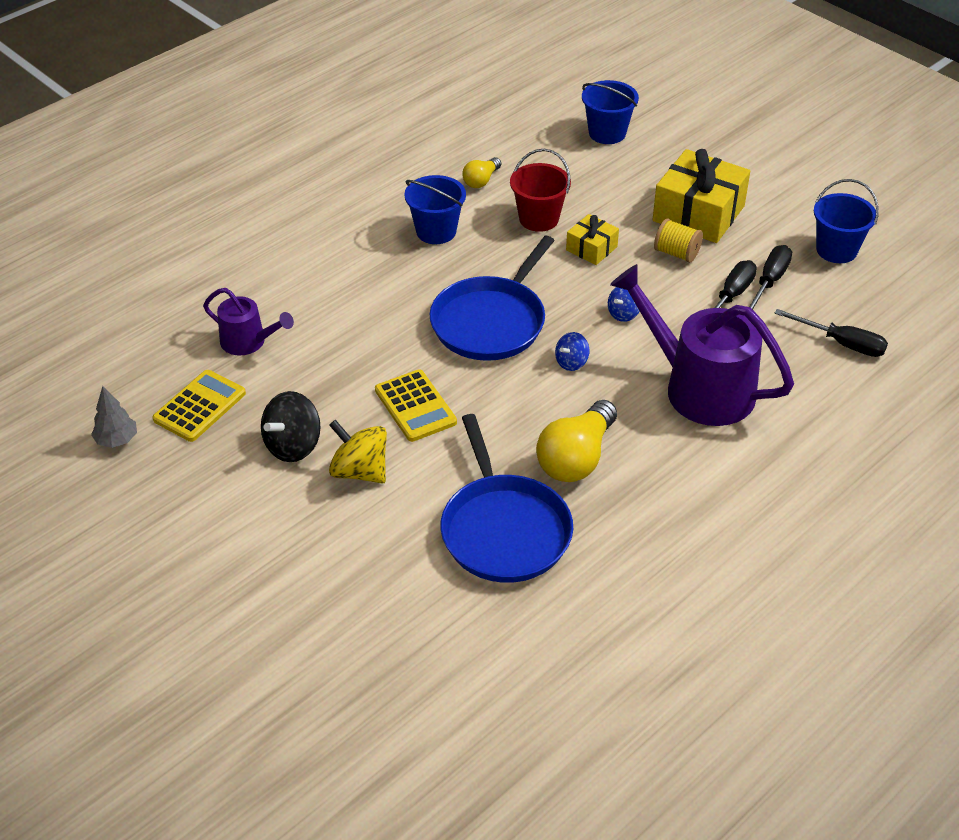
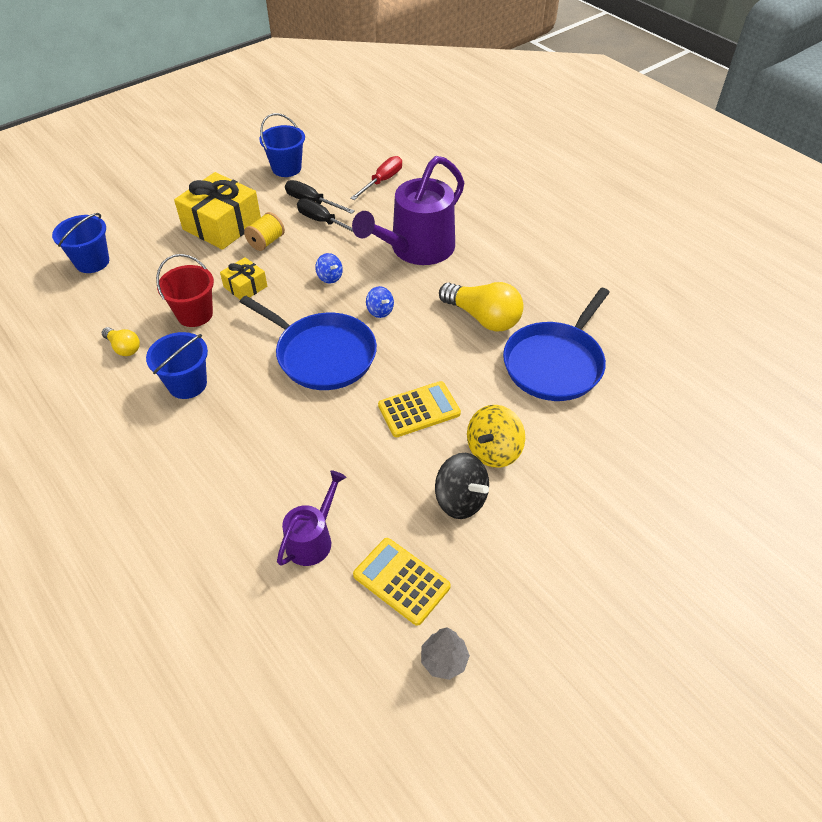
camera: 85 degrees left, 5 degrees up
(504, 530) = (555, 363): blue pan -> blue pan turned 135 degrees clockwise
(842, 343) = (382, 181): black screwdriver -> red screwdriver

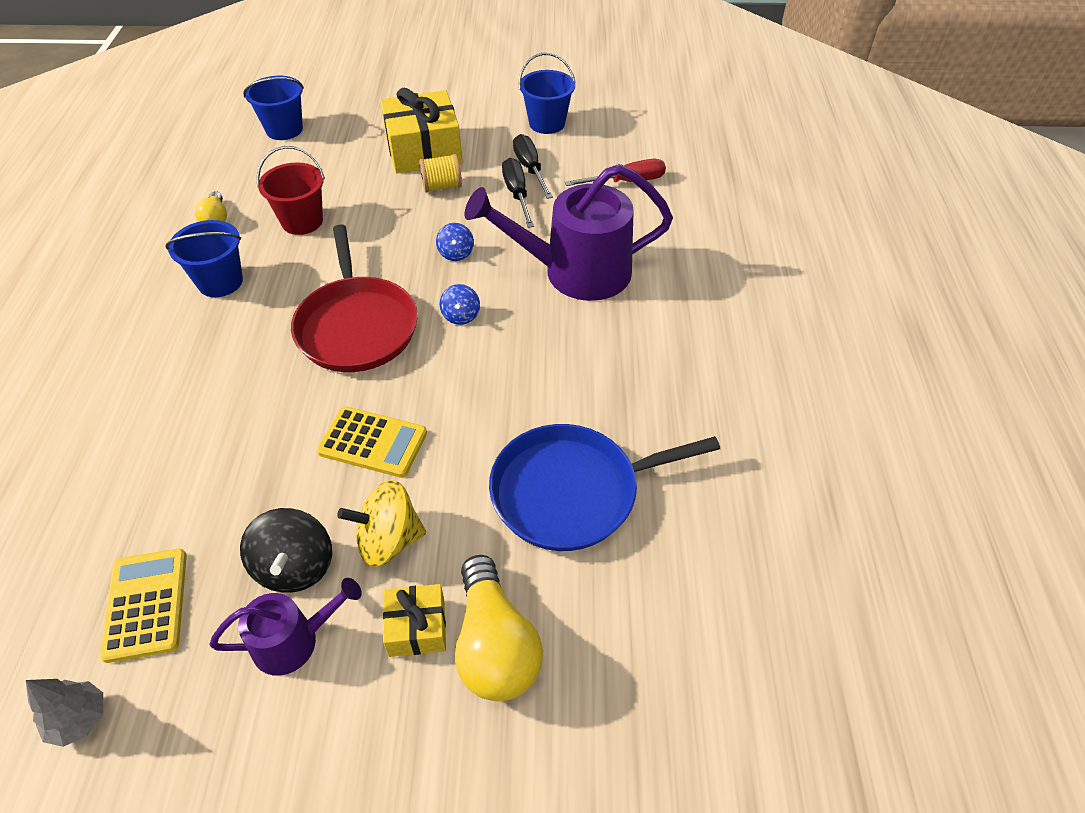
camera: 40 degrees right, 0 degrees up
(245, 287) = (372, 219): yellow gift -> yellow gift (417, 627)
(312, 539) = (133, 500): purple watering can -> purple watering can (293, 641)
(322, 354) = (357, 326): blue pan -> red pan
(483, 318) = (555, 388): yellow light bulb -> yellow light bulb (495, 645)

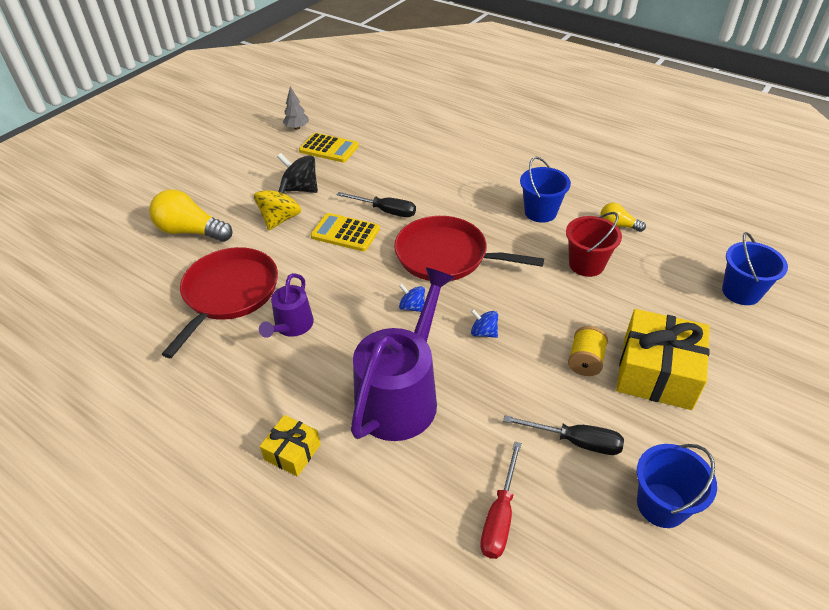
camera: 125 degrees right, 5 degrees down
(293, 641) = (265, 179): purple watering can -> purple watering can (292, 326)
(373, 442) = (345, 233): yellow calculator -> yellow calculator turned 60 degrees clockwise
(417, 627) = (228, 213): yellow gift -> yellow gift (292, 452)
(517, 194) = (538, 409): black screwdriver -> black screwdriver (386, 211)
(572, 492) = (229, 294): blue pan -> red pan

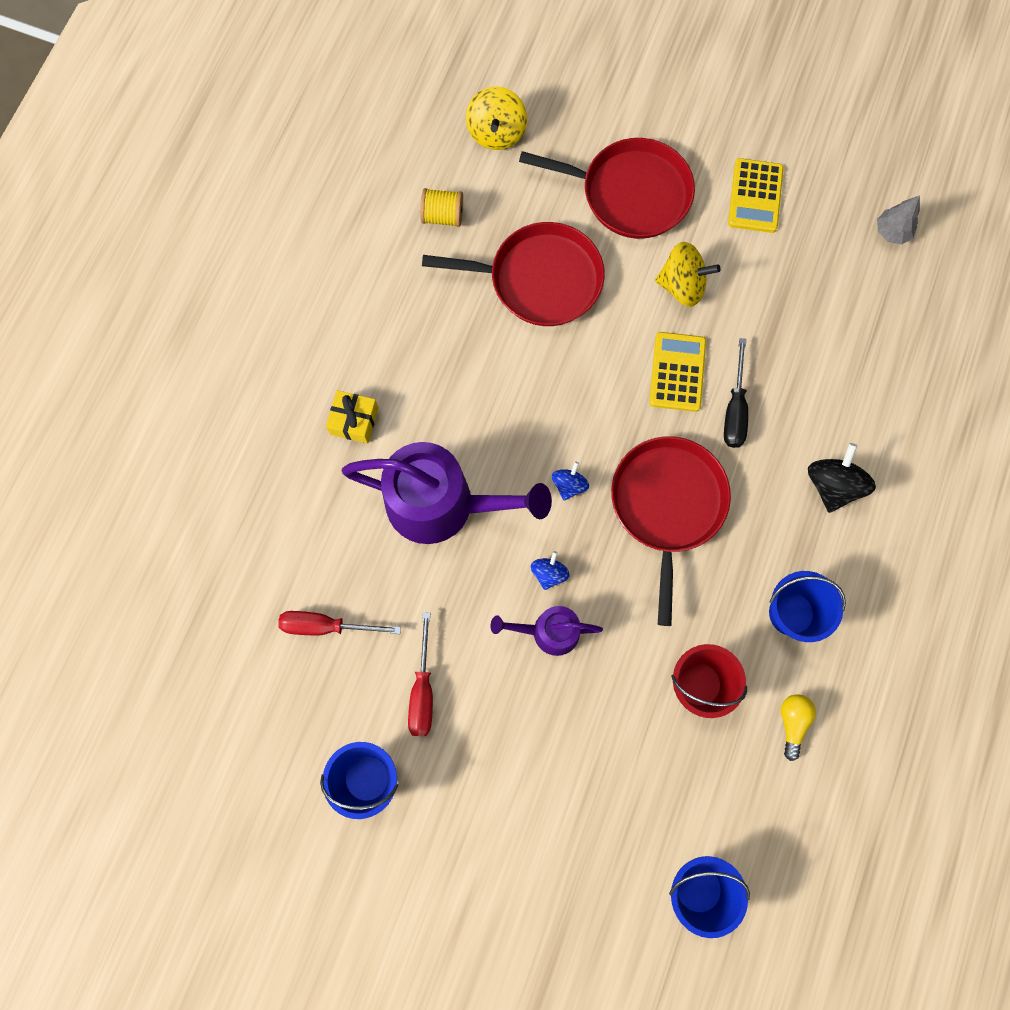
camera: 75 degrees right, 30 degrees up
(81, 297) = (496, 133): none -> yellow spinning top
(191, 231) = (630, 193): yellow light bulb -> red pan
(292, 326) = (508, 364): purple watering can -> purple watering can (549, 632)
(300, 188) = (750, 287): black spinning top -> black spinning top (832, 485)
(329, 148) = (853, 293): yellow calculator -> yellow calculator (755, 196)
(575, 441) = (422, 690): black screwdriver -> red screwdriver
(585, 361) = (533, 693): yellow spool -> yellow spool (443, 216)
(656, 373) = (534, 775): yellow gift -> none

